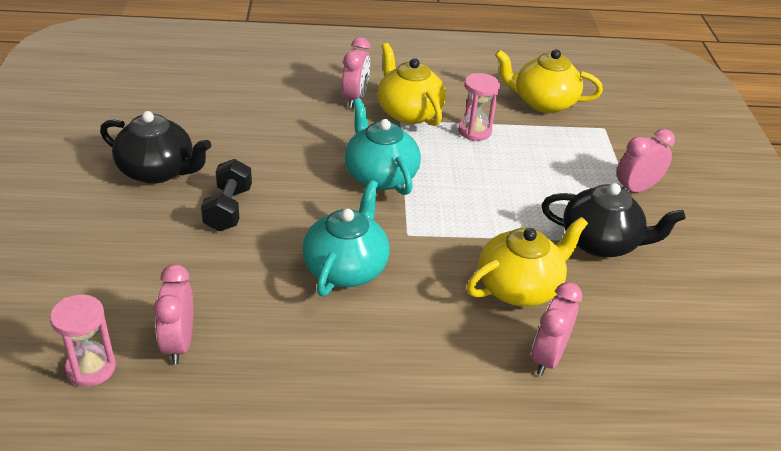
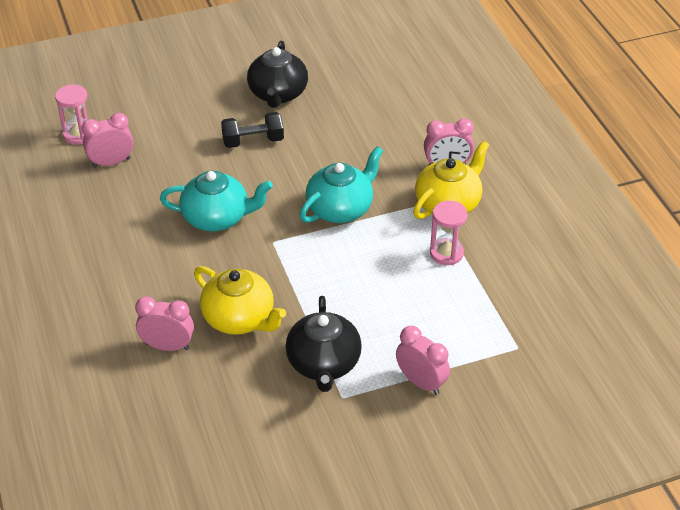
camera: 75 degrees right, 5 degrees up
(543, 102) = (533, 294): yellow teapot -> none

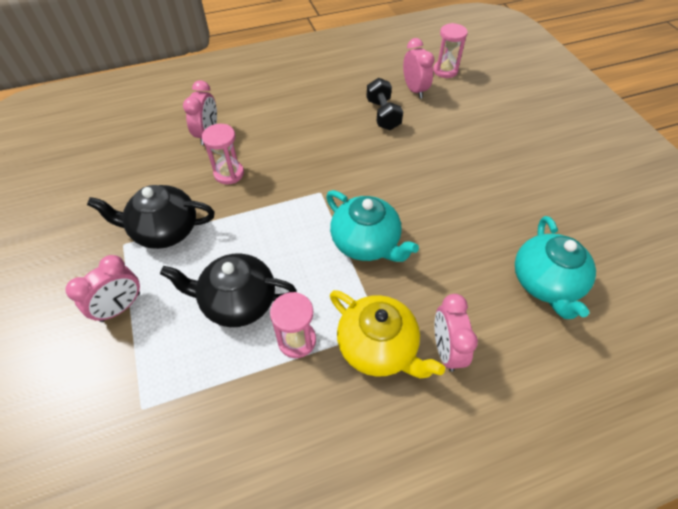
camera: 90 degrees right, 10 degrees up
(217, 218) = (350, 154): turquoise teapot -> turquoise teapot (545, 283)
(240, 319) = (229, 173): yellow teapot -> pink hourglass
(253, 141) = (458, 173): black dumbbell -> black dumbbell (383, 114)
(278, 94) = (536, 190): black teapot -> black teapot (238, 301)

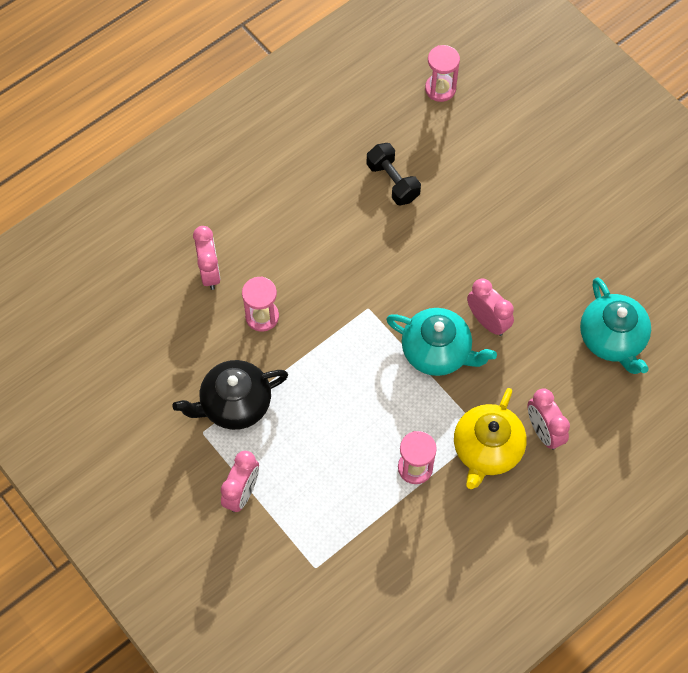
camera: 20 degrees left, 10 degrees up
(238, 301) = (345, 451): black teapot -> none
(378, 347) = (486, 449): yellow teapot -> yellow teapot turned 90 degrees clockwise
(414, 90) = (415, 132): pink clock -> pink clock (487, 321)

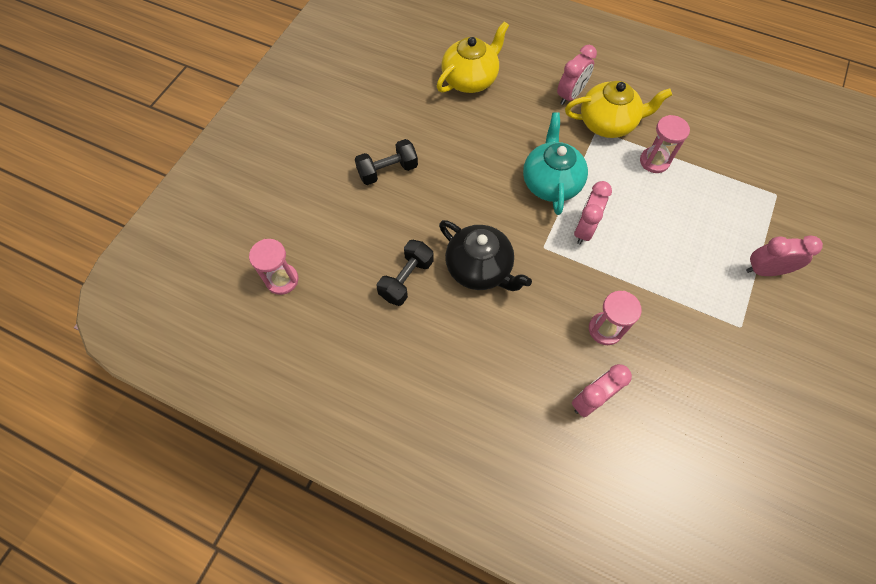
camera: 115 degrees left, 0 degrees up
(234, 404) = (698, 313): black teapot -> black teapot (479, 268)
(487, 321) = (503, 159): pink clock -> pink clock (584, 229)
(521, 211) = (387, 171): none -> black dumbbell
(612, 339) = (470, 79): turquoise teapot -> yellow teapot

